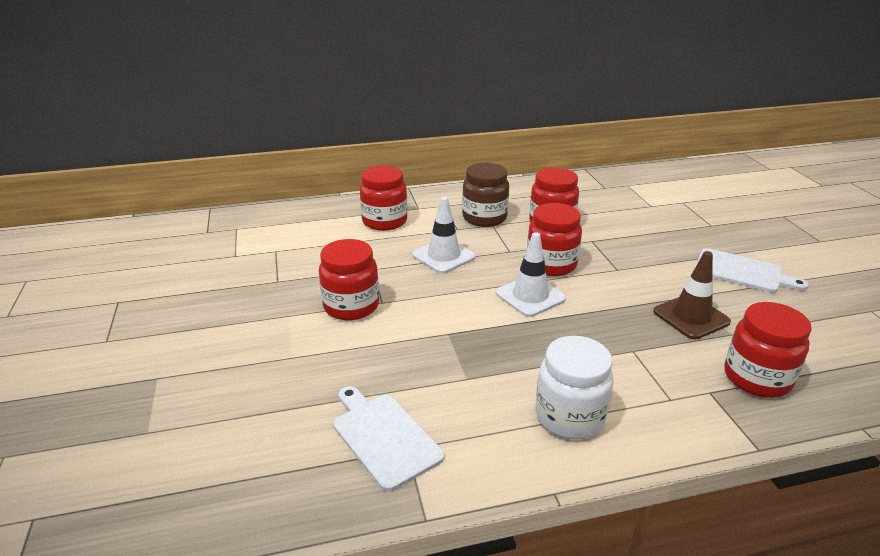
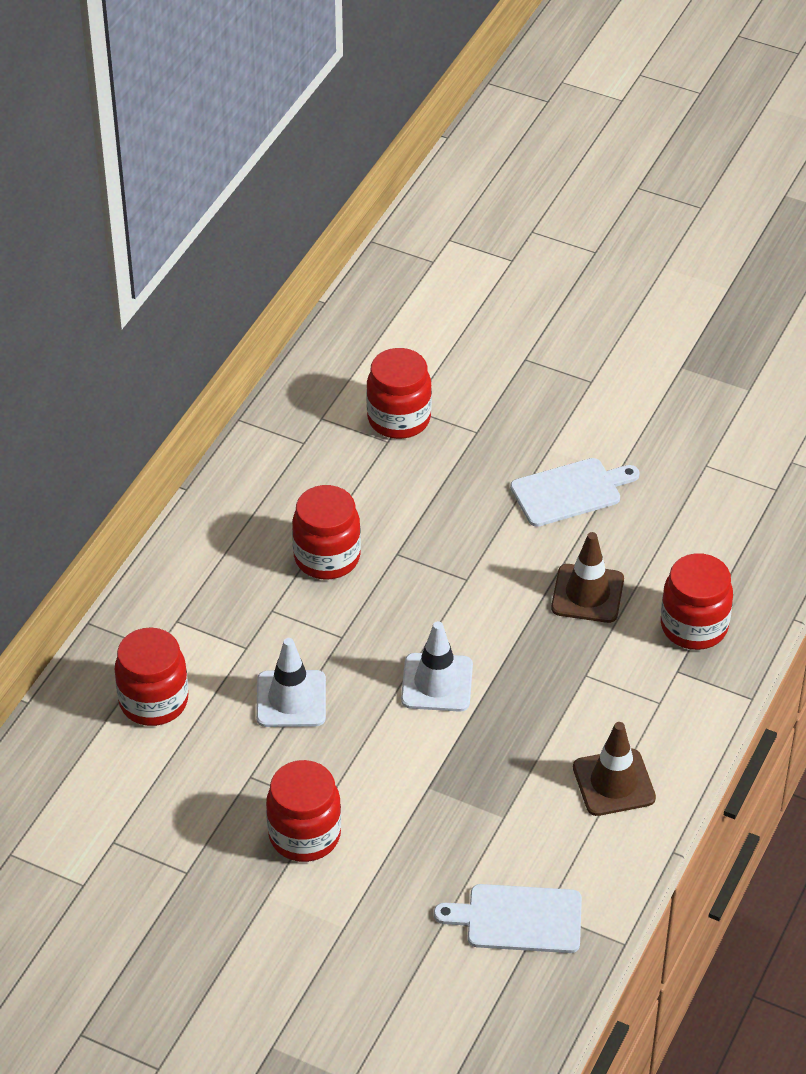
camera: 50 degrees left, 15 degrees up
(484, 218) = (249, 606): brown jar -> none
(551, 264) = (403, 623): red jar -> red jar (399, 419)
(569, 416) = (613, 783): white jar -> brown traffic cone

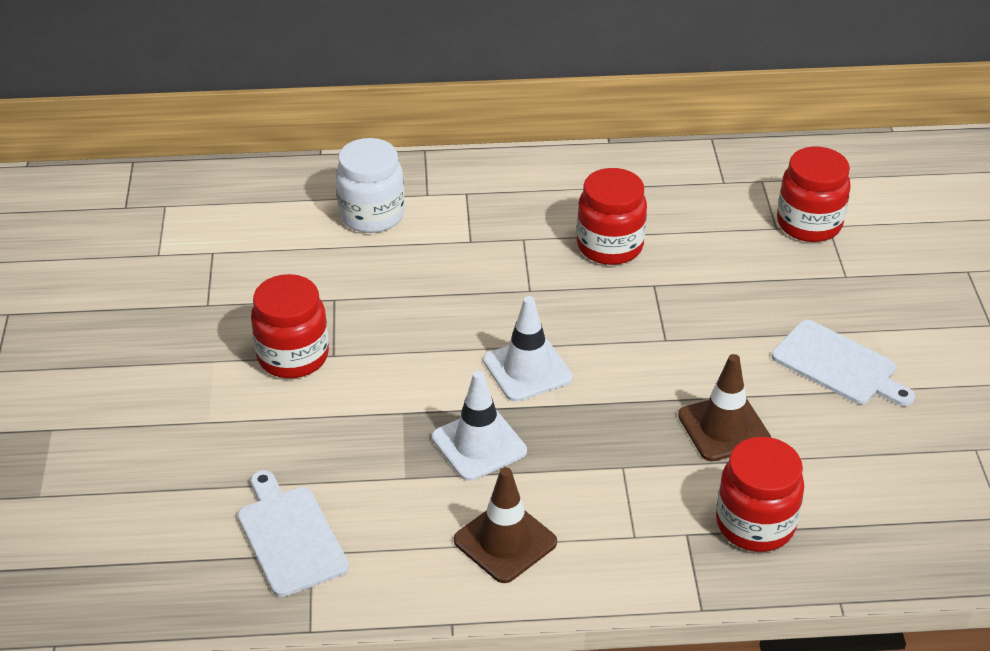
camera: 60 degrees right, 5 degrees down
(153, 701) = (372, 215): red jar -> white jar
(291, 699) = (435, 288): white traffic cone -> white traffic cone (479, 444)

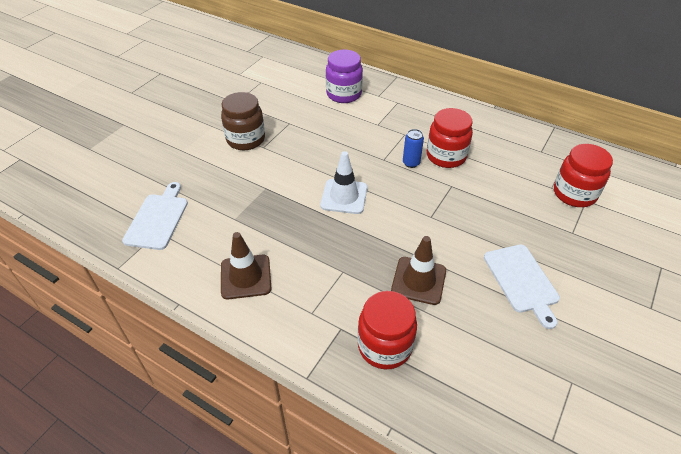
camera: 35 degrees right, 5 degrees up
(293, 356) = (246, 139): red jar -> brown jar
(372, 215) = (344, 94): white jar -> purple jar
(479, 444) = (283, 221): white traffic cone -> none
(572, 278) = (411, 163): none -> blue can

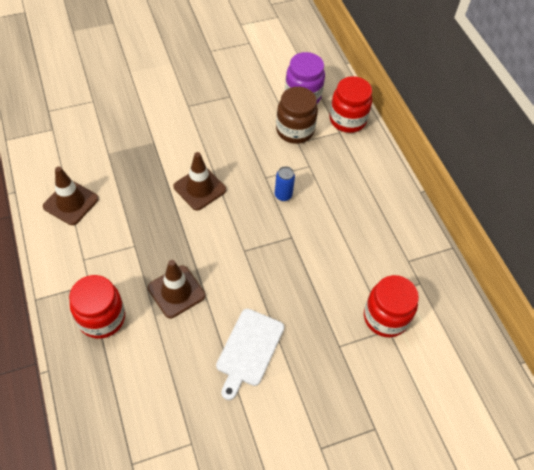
camera: 35 degrees right, 10 degrees up
(158, 219) = (61, 119): white cutting board -> none
(246, 139) = (182, 91): brown jar -> brown jar (295, 130)
(344, 196) = (200, 188): white traffic cone -> brown traffic cone
(446, 156) = (319, 209): red jar -> red jar (347, 120)

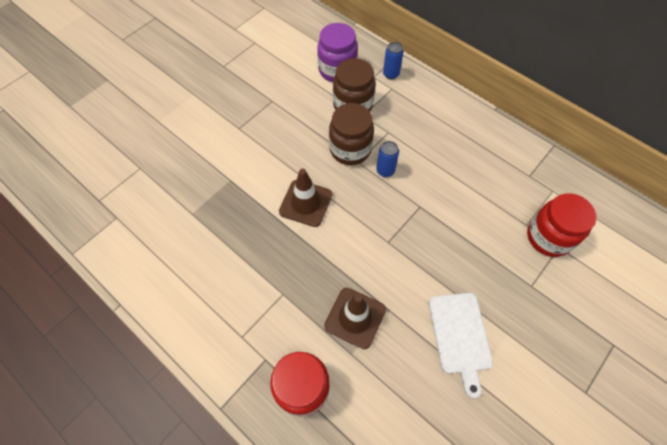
camera: 25 degrees left, 5 degrees up
(71, 202) = (188, 284): brown traffic cone -> none
(266, 164) = (350, 149): none -> brown jar
(347, 120) = (391, 74): red jar -> blue can

